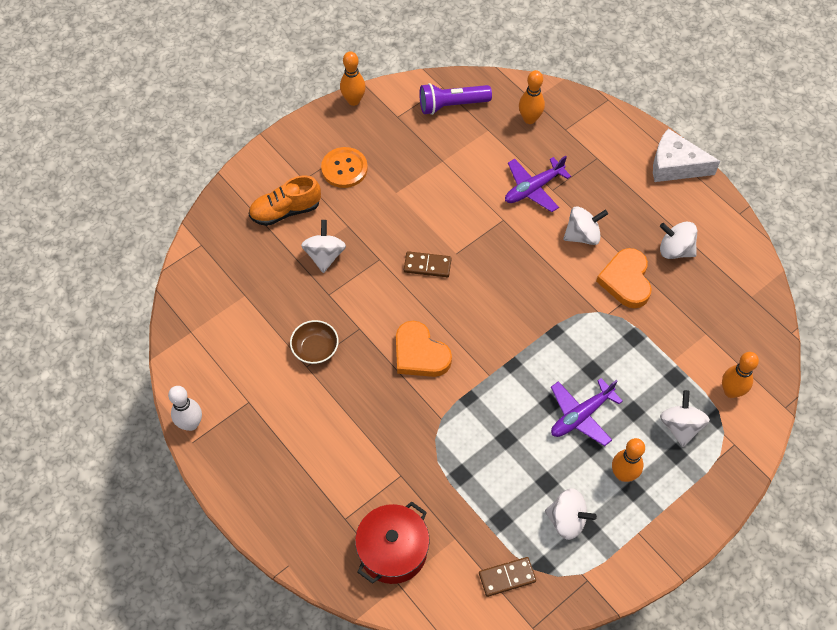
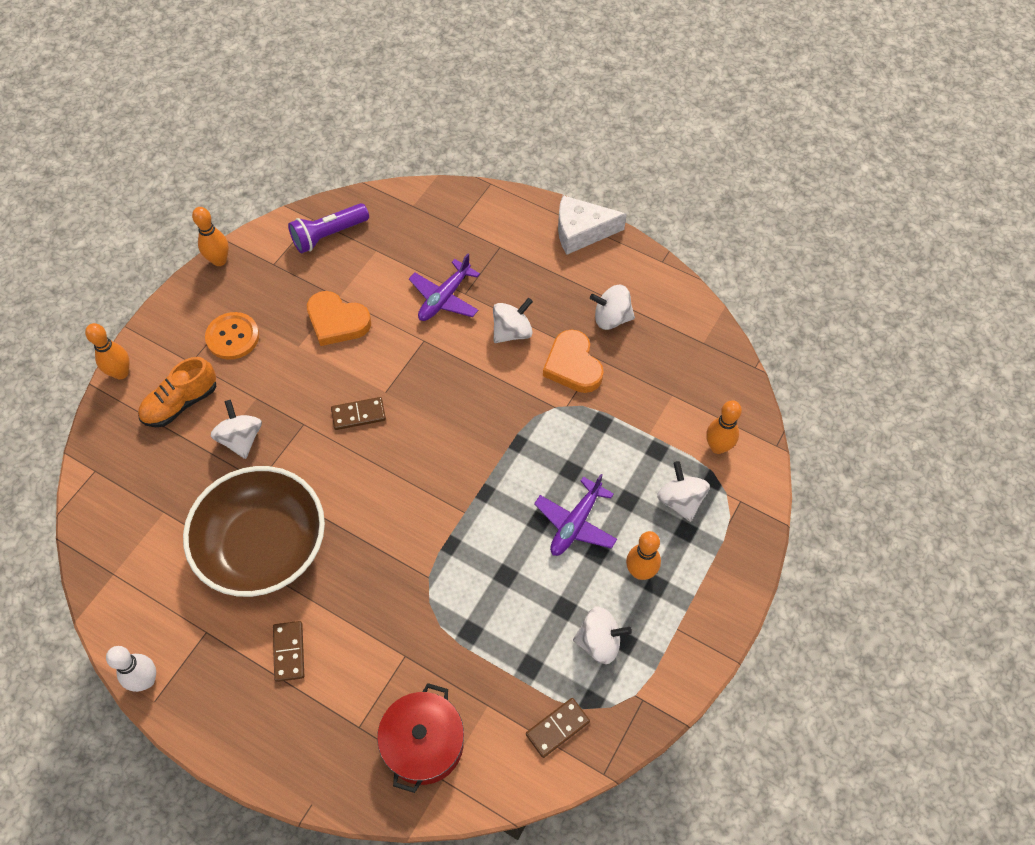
camera: 20 degrees left, 0 degrees up
(308, 440) = (289, 652): none -> brown domino
(315, 348) = (263, 546): brown bowl -> brown bowl, size x2.43
(420, 354) = (382, 513): orange heart -> orange heart (337, 321)
(529, 119) = (416, 226): orange bowling pin -> orange bowling pin (121, 373)

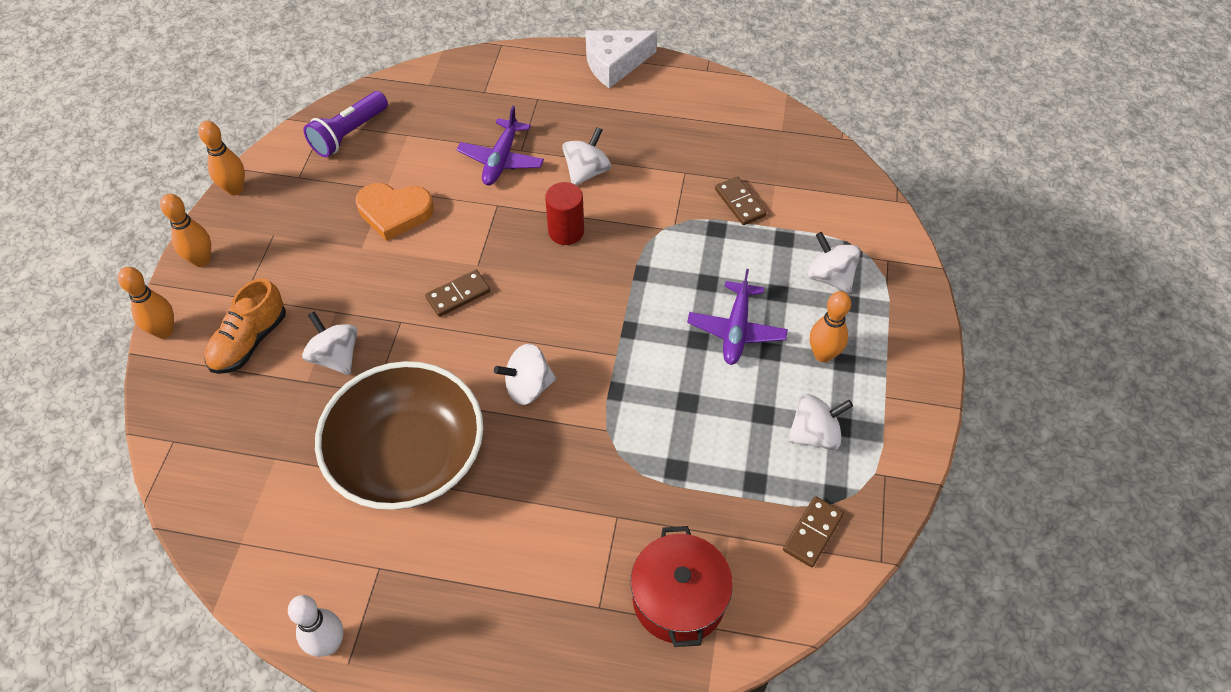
camera: 20 degrees left, 5 degrees down
(232, 337) = (282, 259): orange button -> none
(289, 652) = (485, 556): brown domino -> brown domino (739, 203)
(471, 384) = (566, 231): none -> red cylinder
(573, 365) = (663, 185): orange heart -> none
(611, 318) = (681, 133): white spinning top -> white spinning top (528, 387)
(718, 447) = (842, 218): orange bowling pin -> orange bowling pin (201, 260)

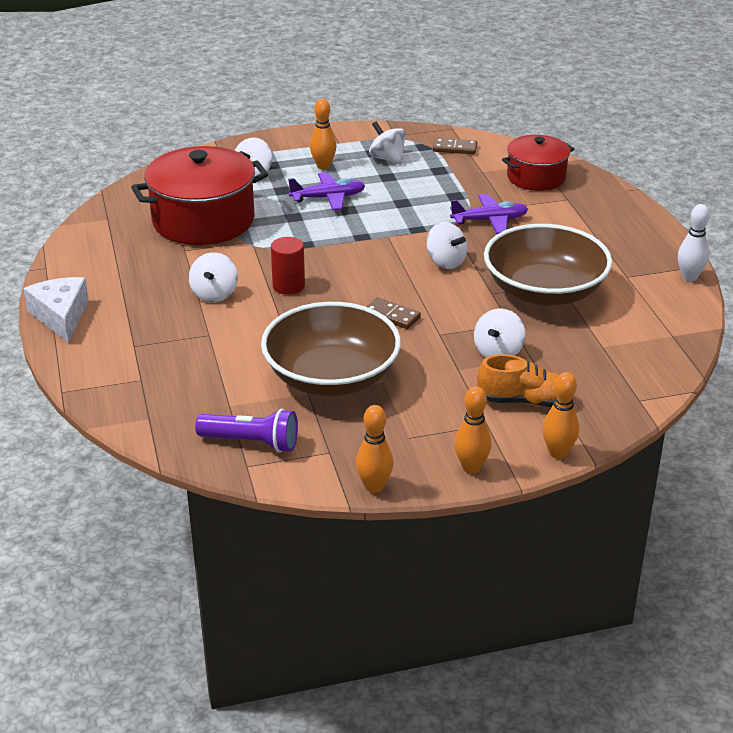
camera: 115 degrees left, 20 degrees down
(394, 212) = (331, 377): orange heart -> brown bowl
(501, 160) = (228, 341): purple plane -> purple plane (490, 220)
(586, 172) = (214, 294): white spinning top -> white spinning top turned 90 degrees counterclockwise
(614, 64) = (61, 316): white cheese -> white cheese turned 150 degrees counterclockwise
(739, 203) = (203, 220): brown domino -> red pot

